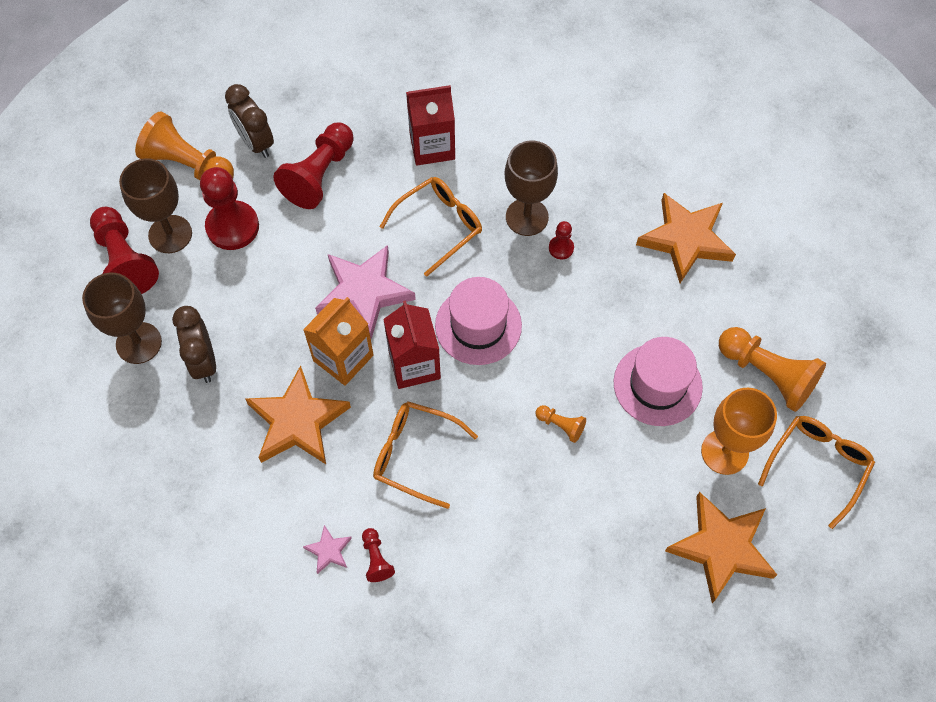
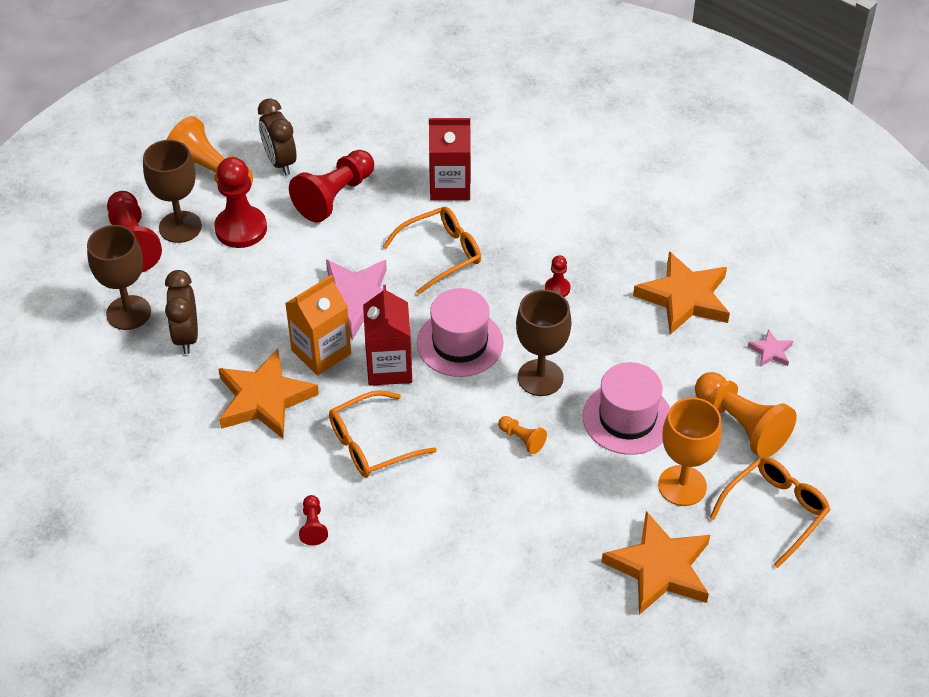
camera: 10 degrees right, 15 degrees down
(329, 551) = (268, 512): pink star -> pink star (771, 351)
(415, 455) = (372, 443): orange glasses -> orange glasses turned 60 degrees counterclockwise
(527, 217) = (529, 258): brown goblet -> brown goblet (540, 378)

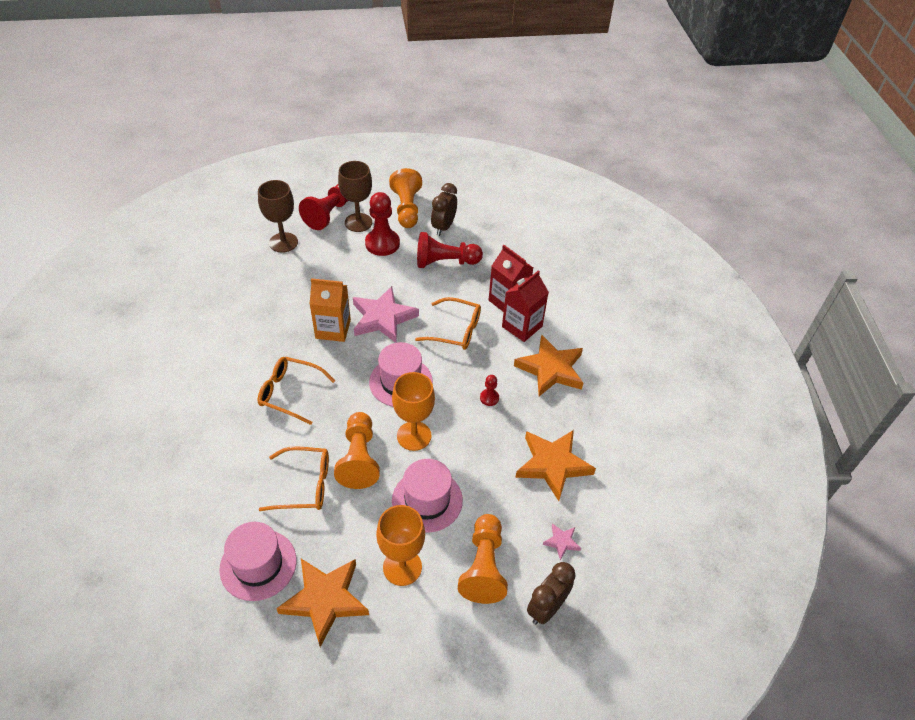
camera: 45 degrees right, 0 degrees up
(186, 336) = (290, 272): brown clock -> brown clock (546, 608)
(264, 399) = (278, 329): orange star -> orange star (551, 369)
(313, 526) = (210, 407): red pawn -> none
(389, 367) = (351, 364): red carton -> red carton (522, 326)
(522, 439) = (359, 458): orange pawn -> orange pawn, size x2.10
(540, 378) = (414, 436): brown goblet -> orange goblet
(566, 599) = (258, 564): none -> pink hat
(774, 511) = (431, 637): orange glasses -> orange glasses (304, 485)

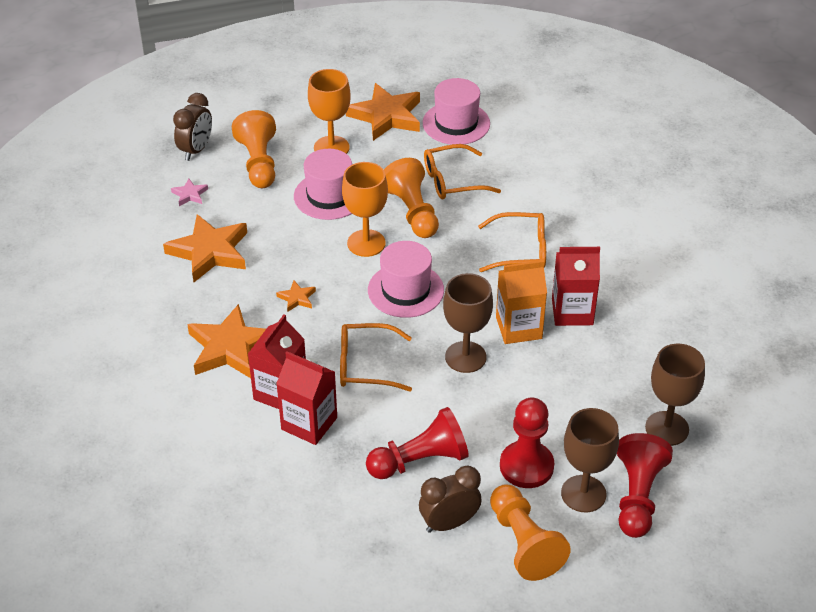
camera: 165 degrees right, 5 degrees down
(287, 331) = (572, 312): none -> red carton
(383, 318) = (465, 357): pink star -> brown goblet
(443, 227) = (449, 523): brown clock -> brown clock turned 120 degrees counterclockwise
(489, 398) = (297, 298): red pawn -> orange star

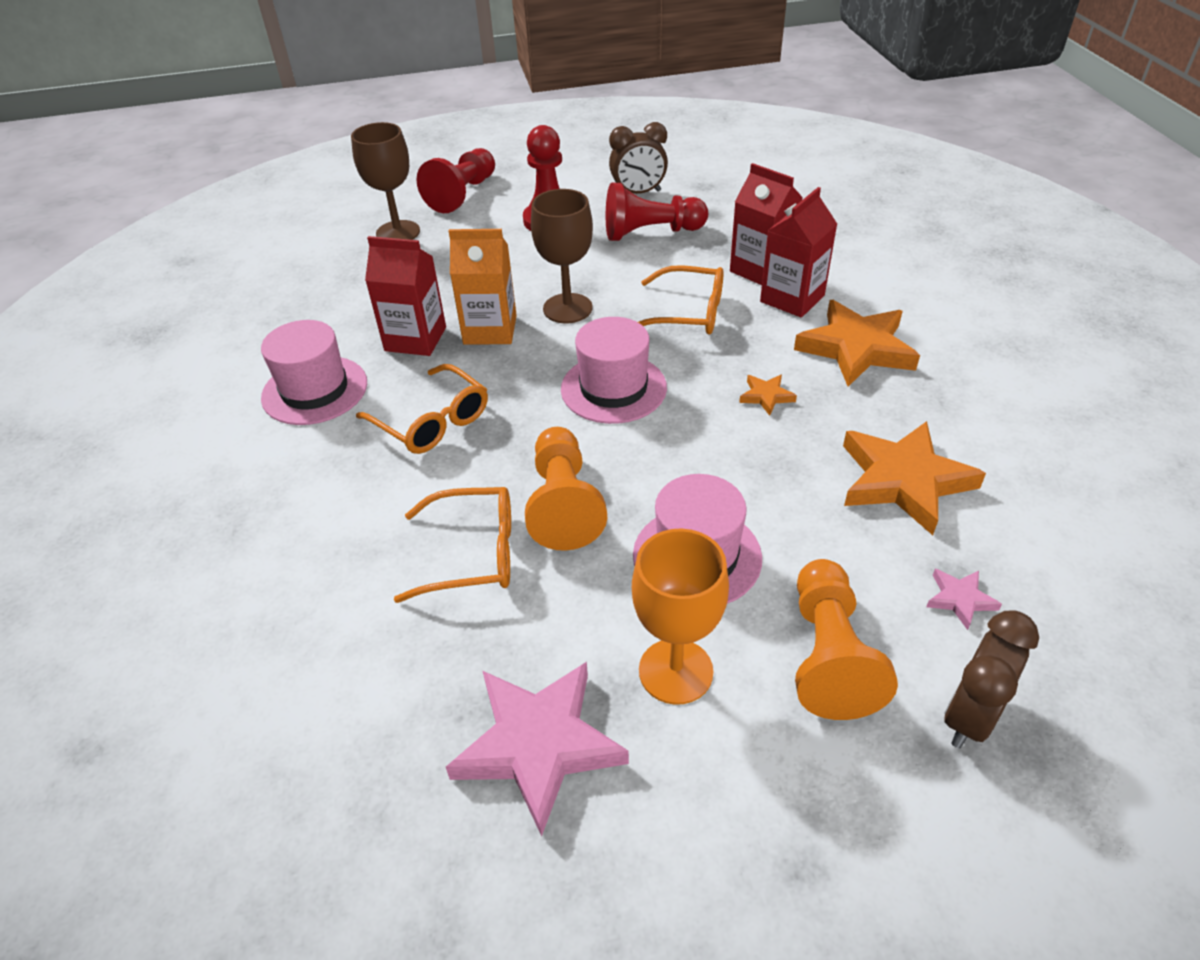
camera: 165 degrees left, 0 degrees up
(366, 243) = (652, 461): orange goblet -> none
(386, 116) = (538, 744): orange star -> pink star
(456, 123) = (402, 694): pink hat -> pink hat (315, 390)
(520, 250) = (431, 421): orange glasses -> orange glasses turned 150 degrees counterclockwise
(524, 543) = (578, 178): orange pawn -> none
(583, 494) = (509, 200): brown goblet -> none

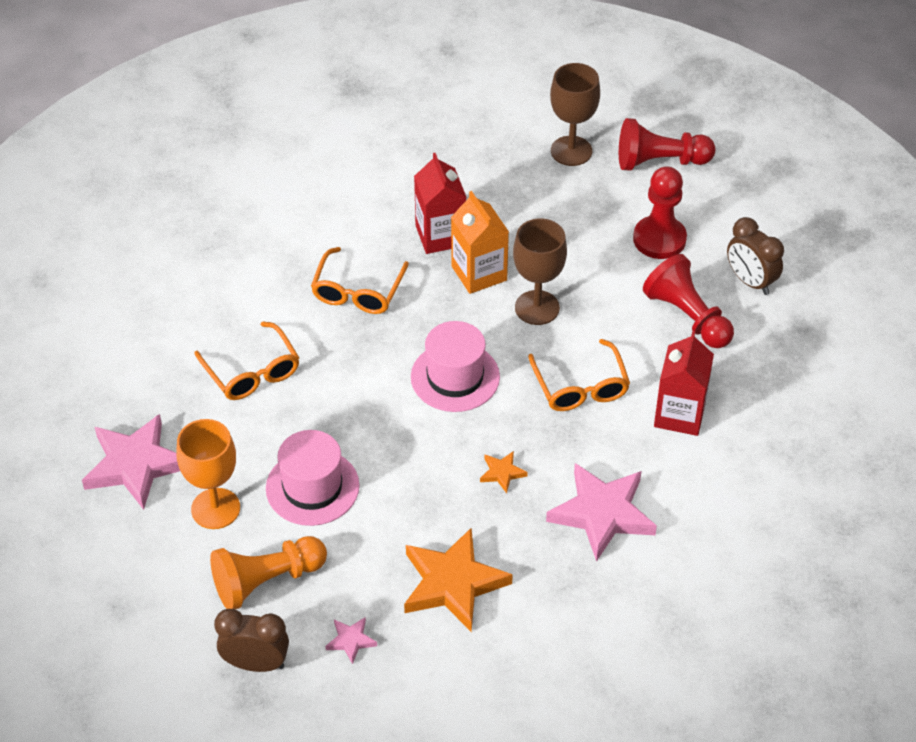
camera: 60 degrees right, 5 degrees up
(315, 390) = (351, 211): pink hat -> none
(563, 504) = (320, 398): orange pawn -> none
(792, 298) = (648, 450): red carton -> none
(856, 348) = (602, 513): orange star -> pink star

